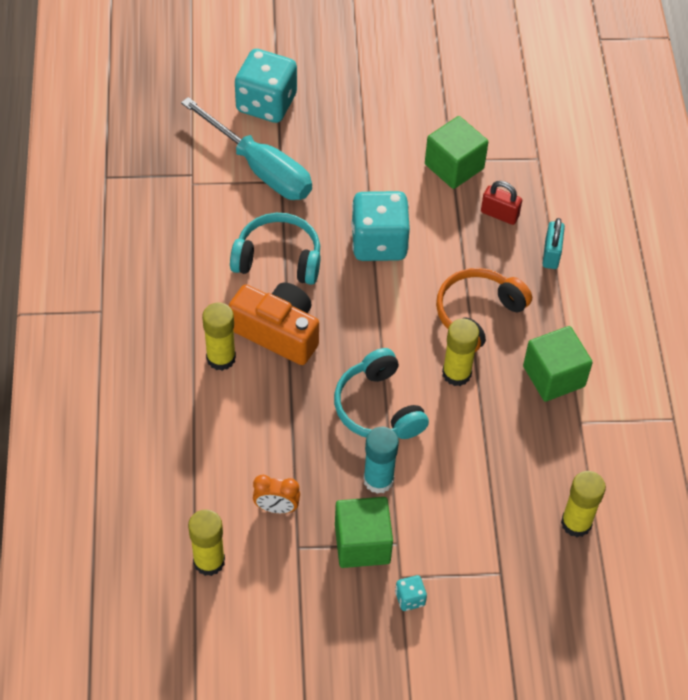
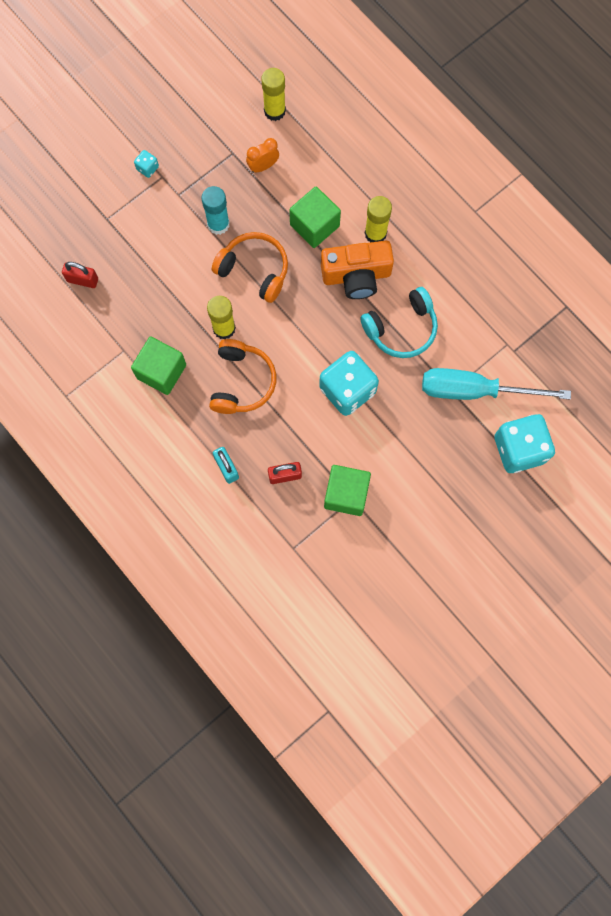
camera: 145 degrees right, 20 degrees up
(362, 543) = (198, 180): green cube -> green cube (314, 225)
(378, 408) = (254, 270): turquoise headphones -> orange headphones
(576, 523) = (82, 280): yellow glue stick -> red padlock

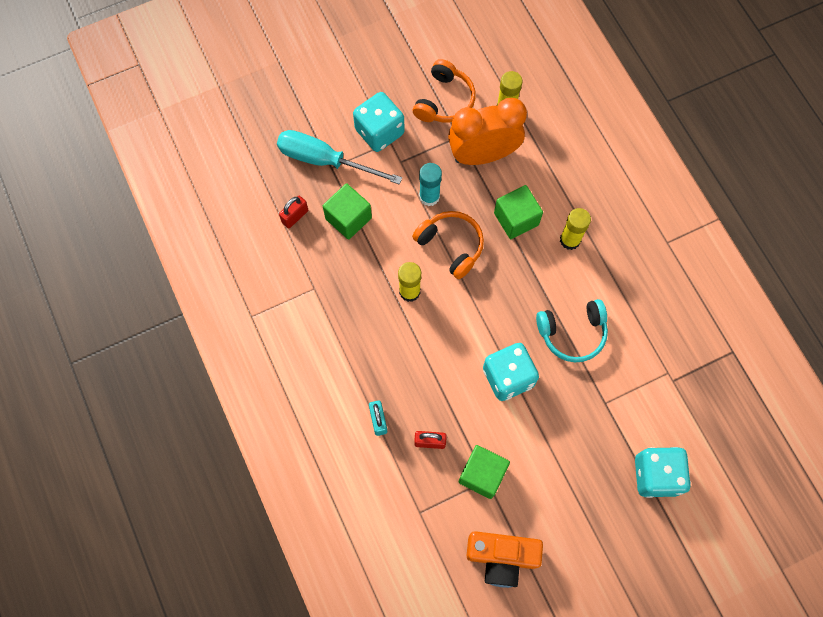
camera: 15 degrees right, 5 degrees down
(82, 280) = (295, 216): red padlock -> red padlock turned 75 degrees counterclockwise
(147, 168) = (379, 132): turquoise dice -> turquoise dice, size x2.36
(161, 371) = (343, 316): green cube -> green cube (348, 218)
(242, 382) = (413, 345): orange headphones -> orange headphones (444, 100)
(263, 166) = (483, 155): orange clock -> orange clock, size x2.38
(356, 276) = (543, 274): orange camera -> orange camera (501, 557)
(474, 390) = (627, 408): turquoise screwdriver -> turquoise screwdriver (325, 160)

